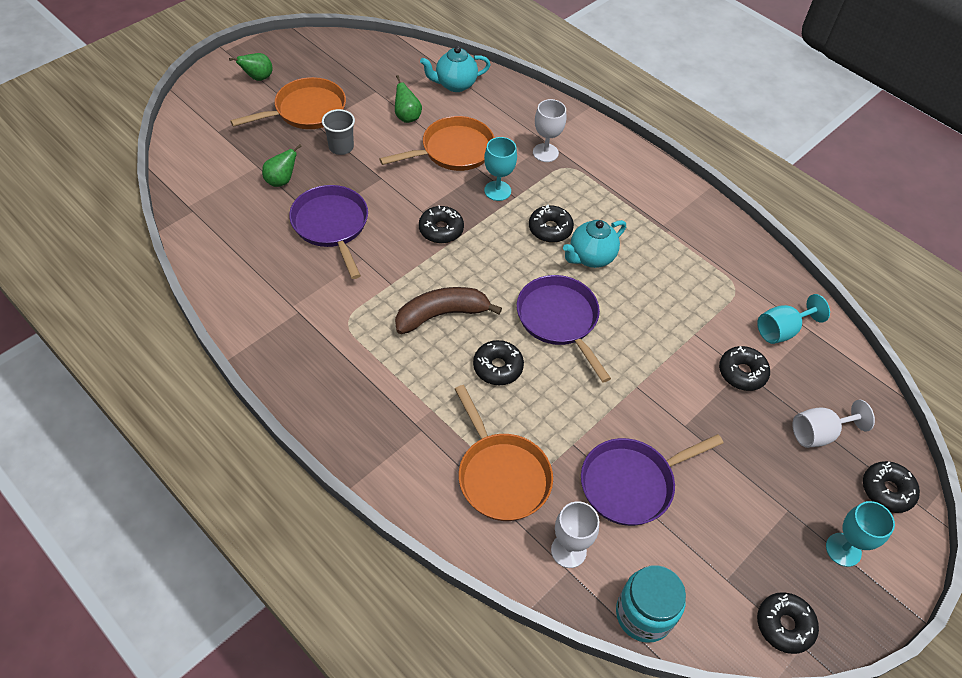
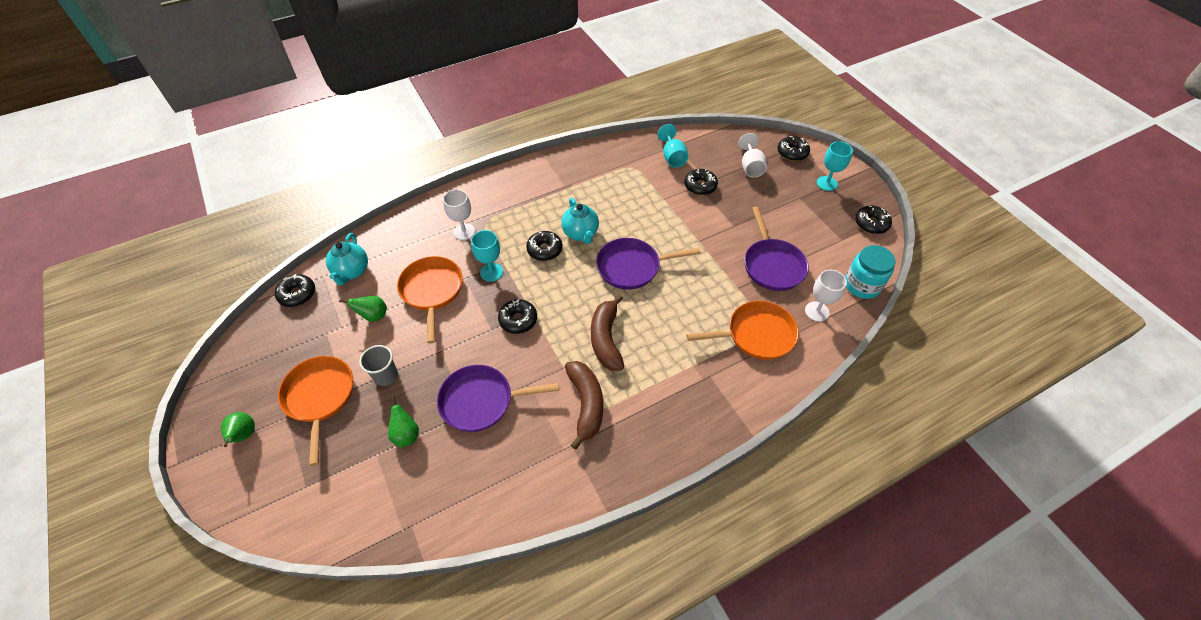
camera: 70 degrees left, 0 degrees up
(350, 314) = (586, 404): none -> brown banana
(497, 367) = (665, 314): black donut -> black donut (297, 294)

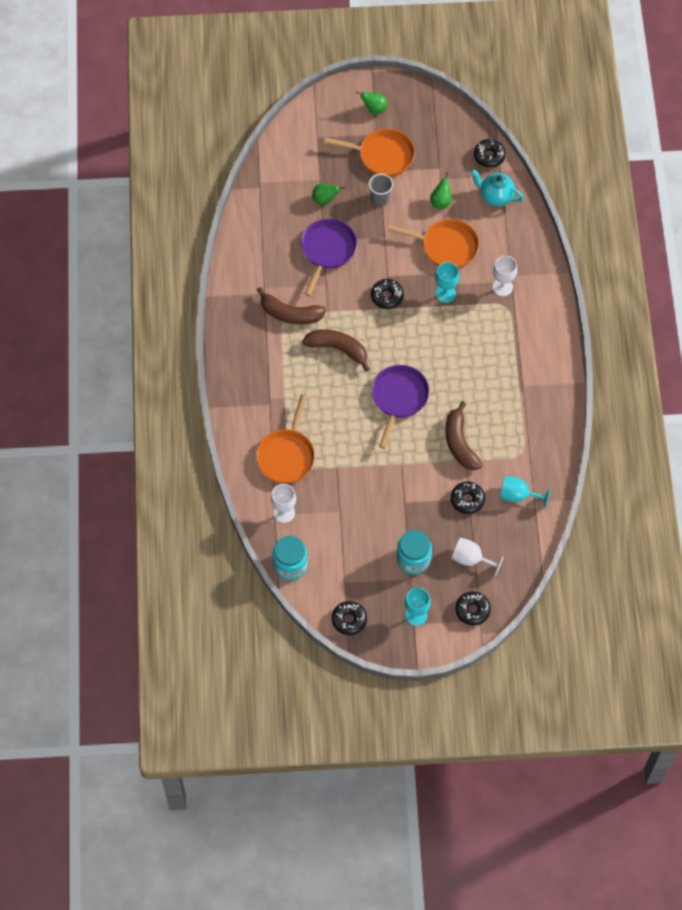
camera: 115 degrees right, 10 degrees up
(544, 250) = (451, 340): black donut -> none
(581, 233) = (456, 375): turquoise teapot -> none
(649, 208) = (459, 443): none -> brown banana
(772, 265) = (346, 507): purple pan -> none
(781, 201) = (413, 559): none -> turquoise jar

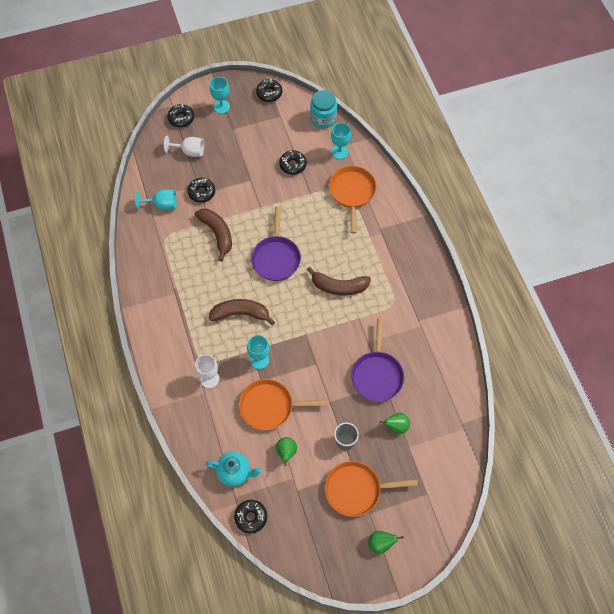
camera: 165 degrees right, 0 degrees up
(284, 513) = (340, 152): white goblet -> turquoise goblet
(290, 314) = (389, 307): brown banana -> brown banana (241, 314)
(387, 296) = (311, 344): black donut -> black donut (293, 165)
(413, 559) = (233, 142): turquoise jar -> none

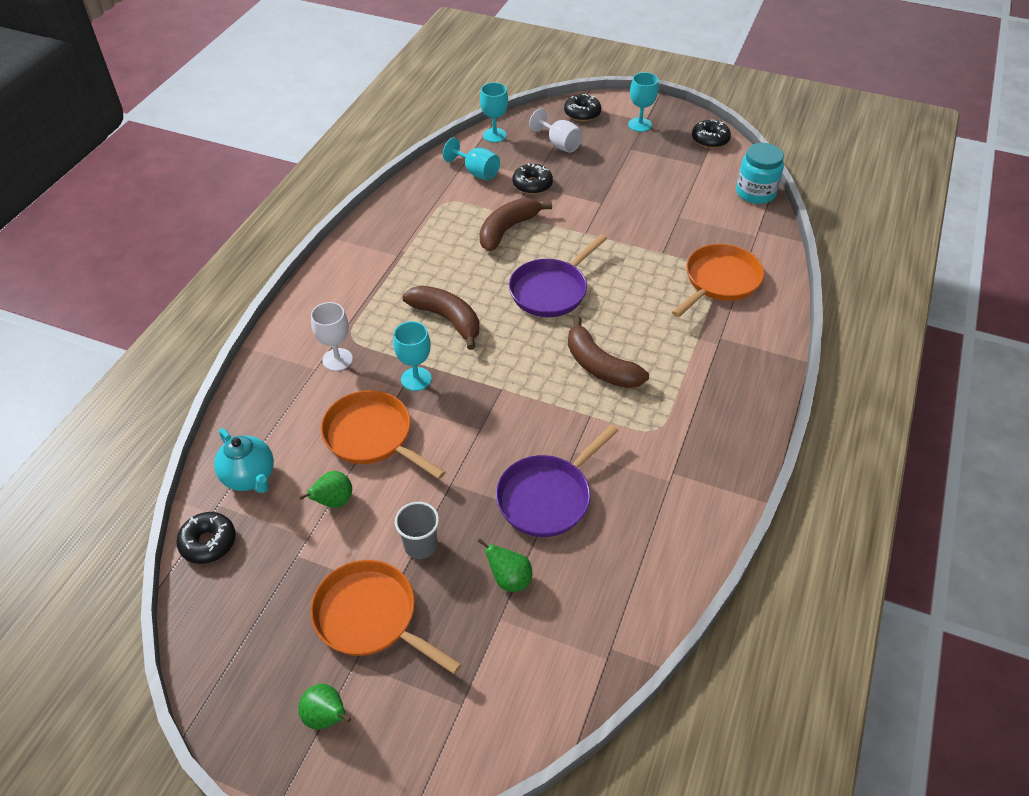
camera: 40 degrees right, 15 degrees down
(217, 234) = (507, 230): brown banana -> brown banana turned 150 degrees counterclockwise
(293, 165) = (669, 215): black donut -> none
(340, 152) = (745, 234): turquoise goblet -> turquoise goblet (494, 135)

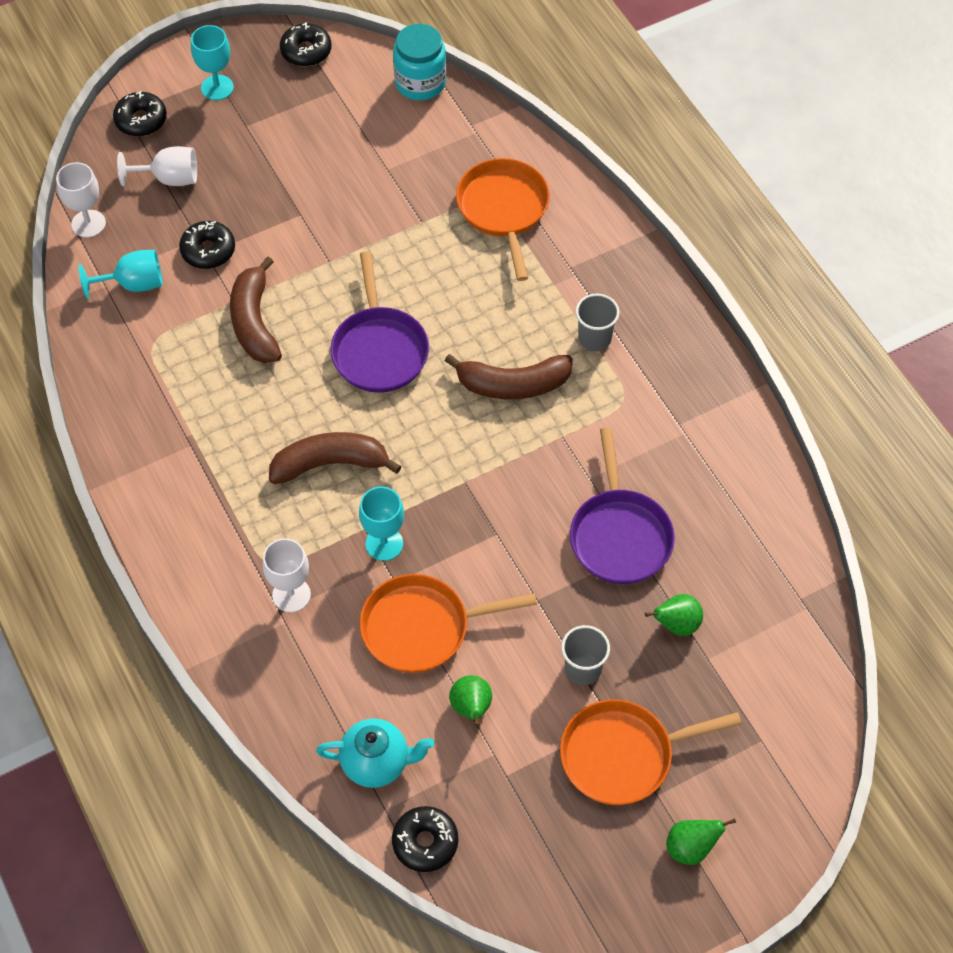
camera: 50 degrees left, 10 degrees up
(494, 135) = (88, 224): turquoise goblet -> white goblet
(683, 384) = (594, 338): none -> grey cup

